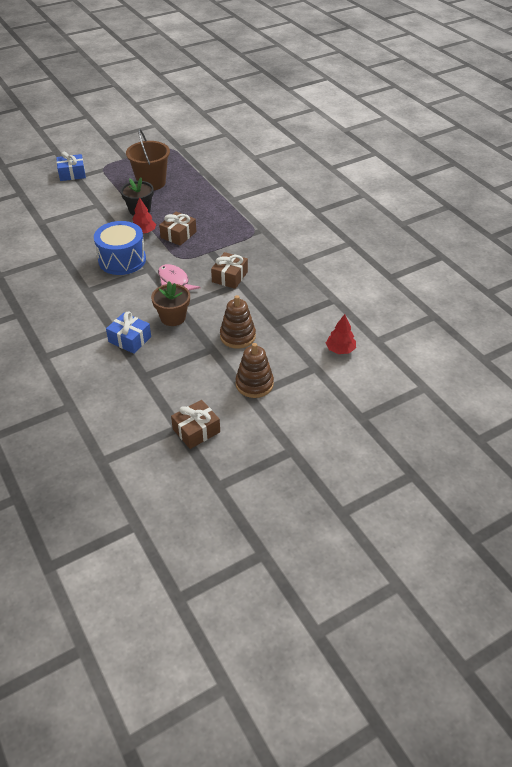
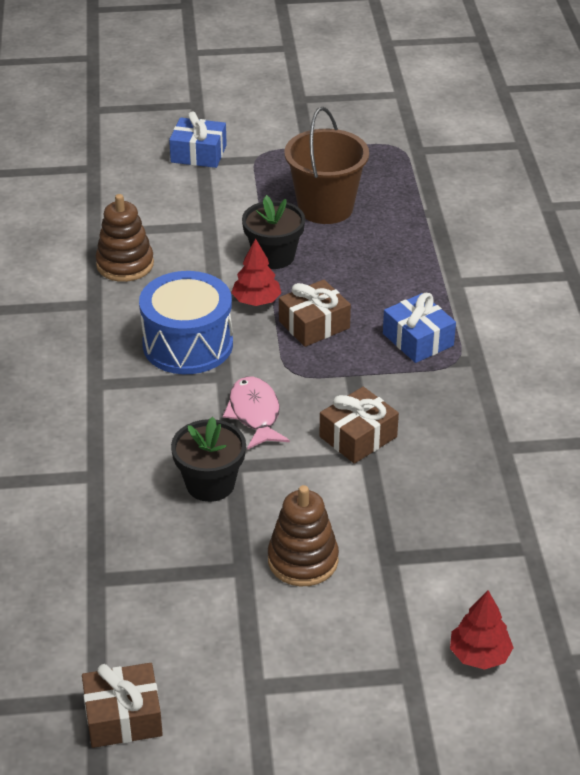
camera: 25 degrees right, 5 degrees down
(130, 339) = (113, 501): blue gift -> blue gift (418, 339)
(173, 317) = (210, 484): brown flower pot -> black flower pot
(254, 384) = (277, 665): brown stacking toy -> brown stacking toy (125, 264)

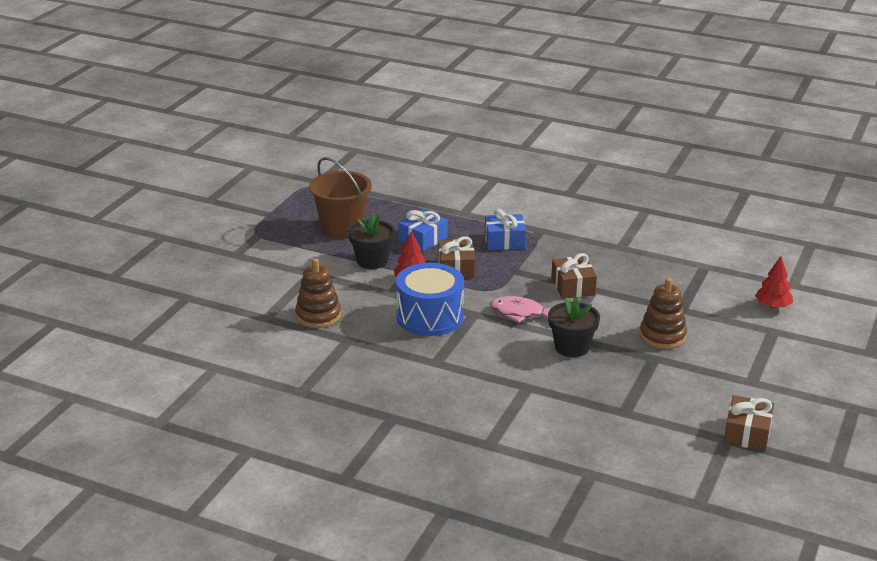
camera: 60 degrees left, 10 degrees down
(198, 154) = (224, 253): blue gift -> blue gift (423, 239)

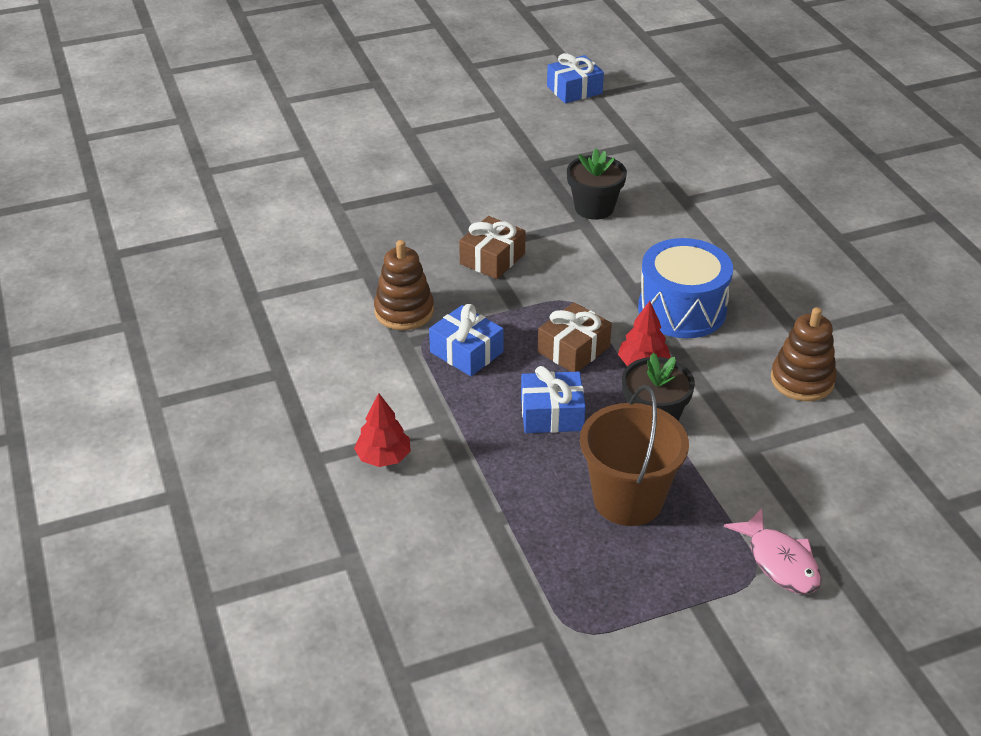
camera: 135 degrees left, 10 degrees up
(521, 313) = (587, 262): pink fish -> pink fish (779, 561)
(662, 336) = (501, 175): brown stacking toy -> brown stacking toy (404, 311)
(747, 433) = (574, 90): brown gift -> blue gift
(772, 306) = (364, 146): red tree -> red tree (383, 457)

